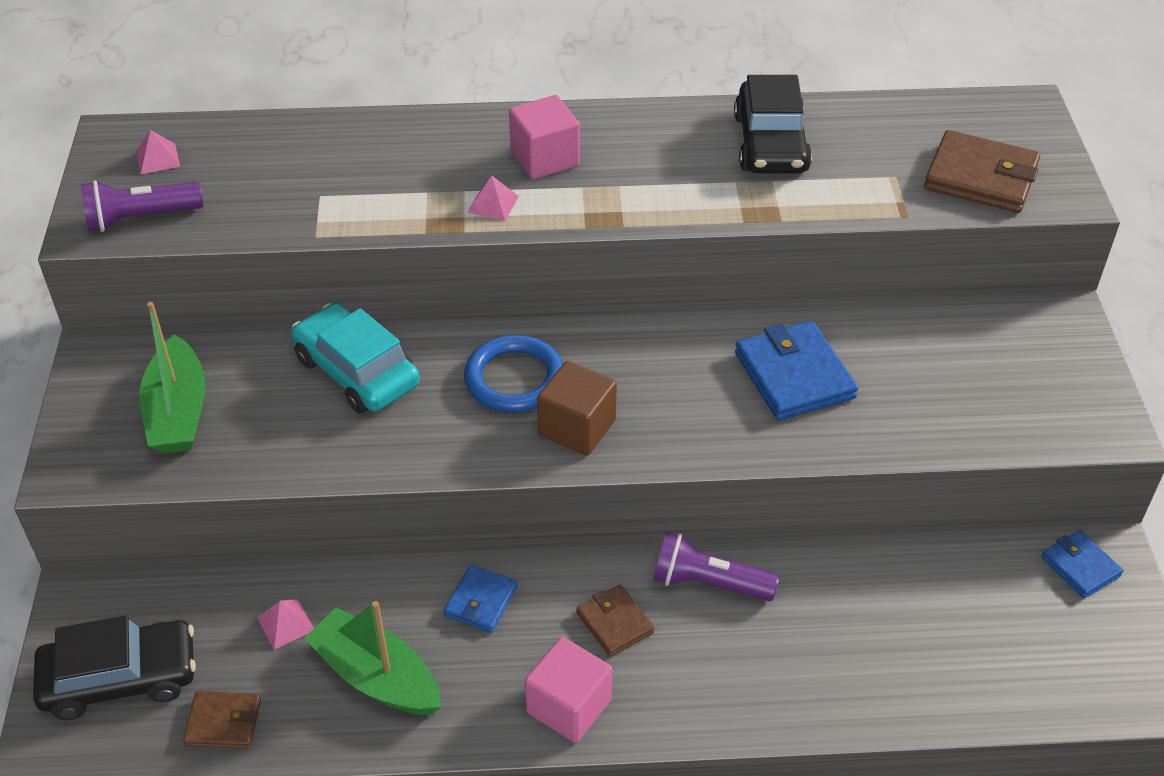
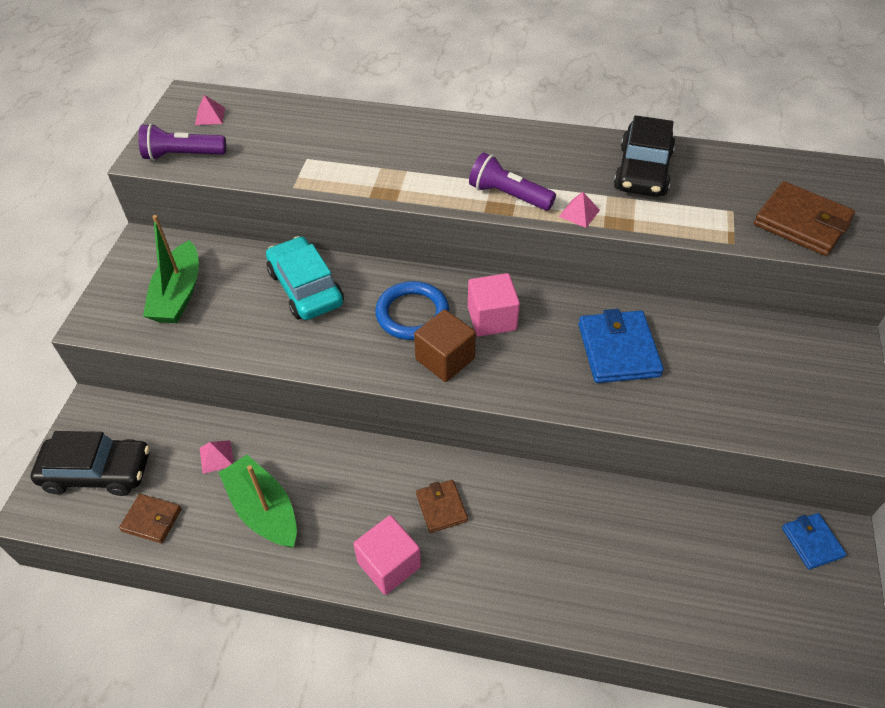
camera: 15 degrees right, 5 degrees up
(481, 601) = (352, 470): blue wallet -> none
(493, 204) = (424, 184): pink pyramid -> pink pyramid (579, 213)
(545, 158) = (472, 156): pink cube -> pink cube (492, 318)
(708, 583) = (518, 492): purple flashlight -> purple flashlight (508, 195)

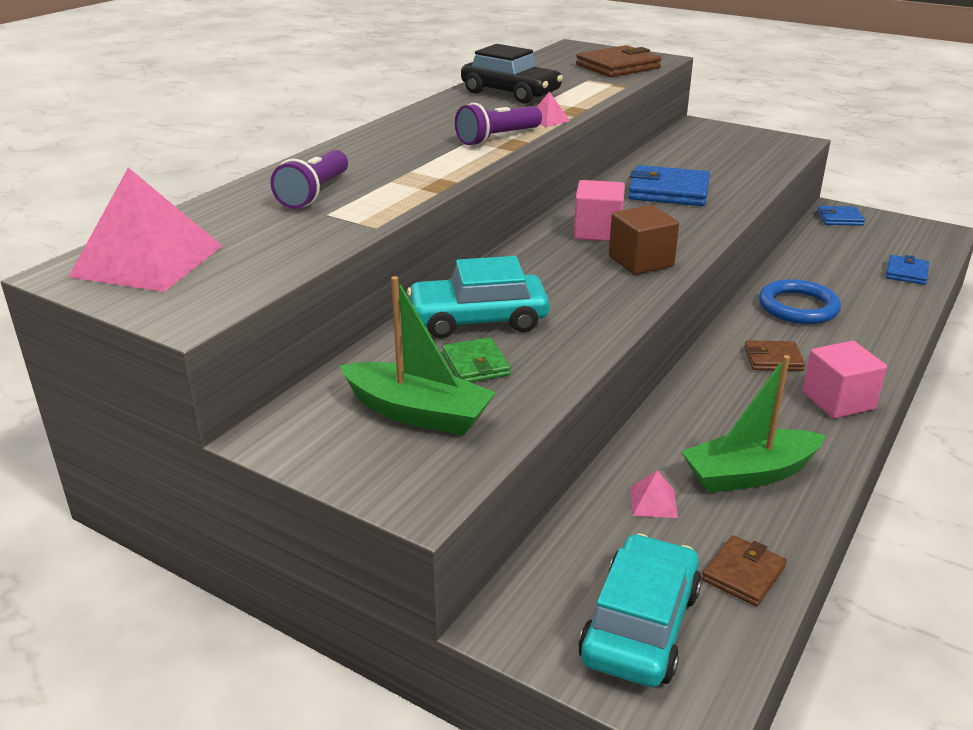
camera: 70 degrees left, 20 degrees down
(98, 472) = (640, 625): black car -> turquoise car
(183, 155) = (220, 287): purple flashlight -> purple flashlight (314, 193)
(210, 116) = (147, 261): pink pyramid -> pink pyramid, size x2.42
(243, 304) = (476, 365): none -> green wallet
(412, 314) = (565, 267): blue ring -> blue ring (798, 307)
(695, 620) = (906, 273): none -> blue wallet

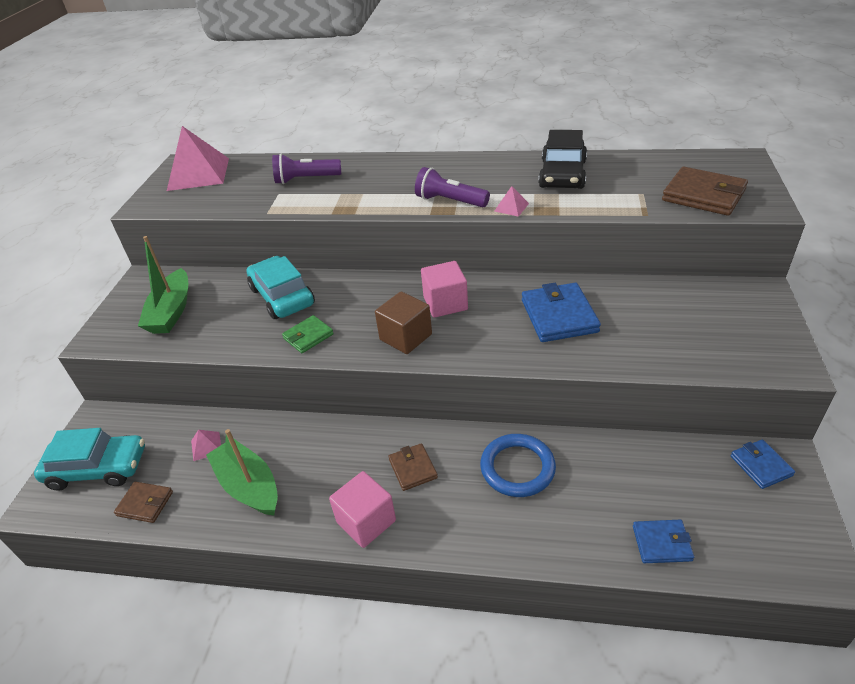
camera: 70 degrees right, 10 degrees up
(476, 365) = (227, 313): green wallet -> green wallet (308, 336)

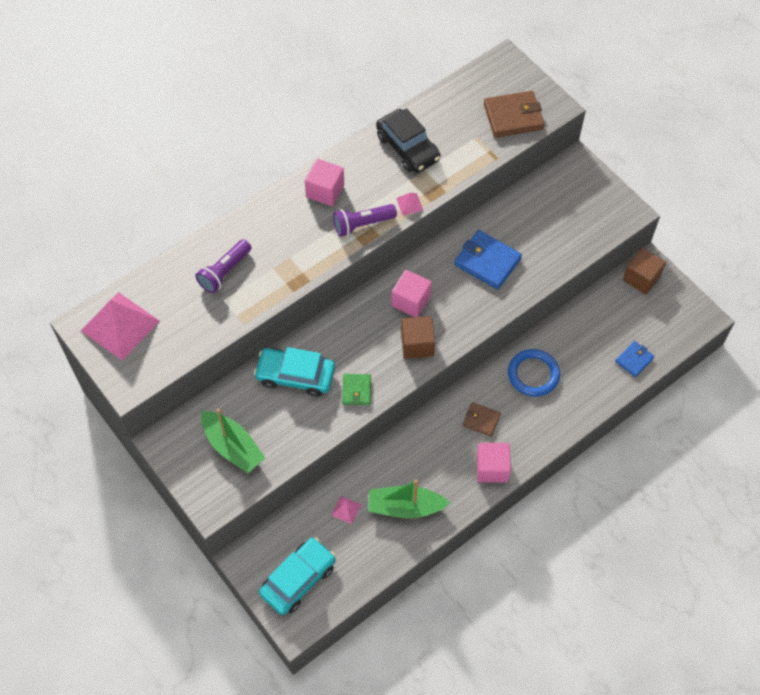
camera: 50 degrees left, 20 degrees up
(145, 504) = (360, 568): brown wallet -> none
(451, 170) = (325, 191): none -> pink cube
(761, 466) = (641, 278): blue wallet -> brown cube

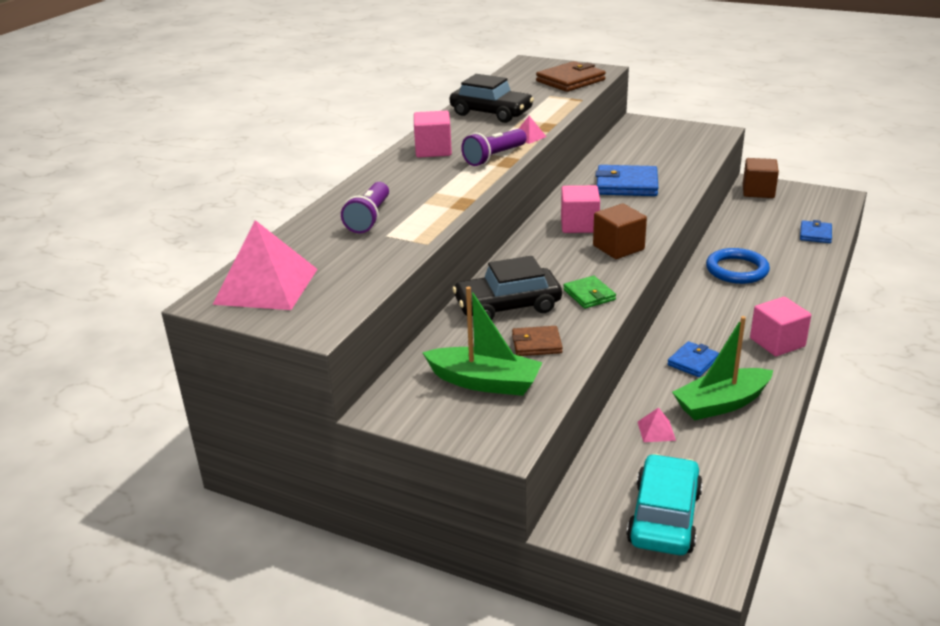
camera: 25 degrees left, 30 degrees down
(295, 376) = (507, 306): turquoise car -> black car
(419, 458) = (693, 362): none -> blue wallet
(481, 420) = (724, 314): brown wallet -> brown wallet (536, 344)

